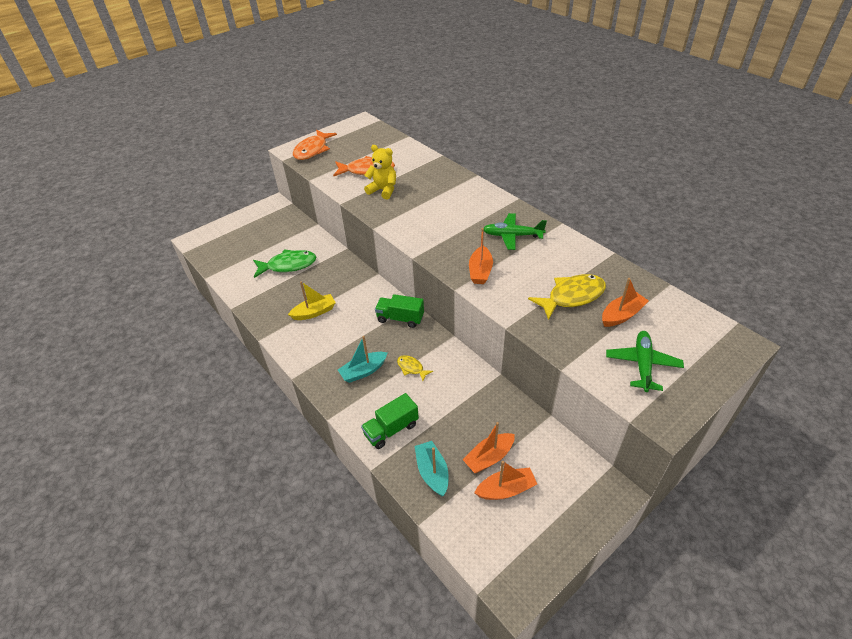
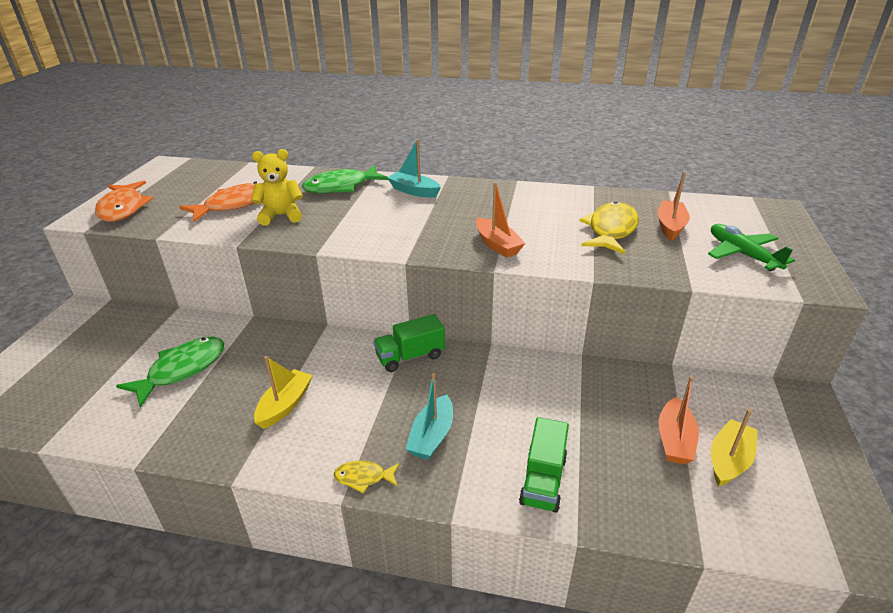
camera: 40 degrees left, 10 degrees down
(411, 368) = (485, 400): yellow fish -> yellow fish (364, 477)
(432, 472) = (644, 495): turquoise boat -> turquoise boat (414, 191)
(439, 180) = (341, 187): none -> green fish
(506, 489) = (729, 460): orange boat -> yellow boat
(512, 236) = (485, 205): green plane -> none

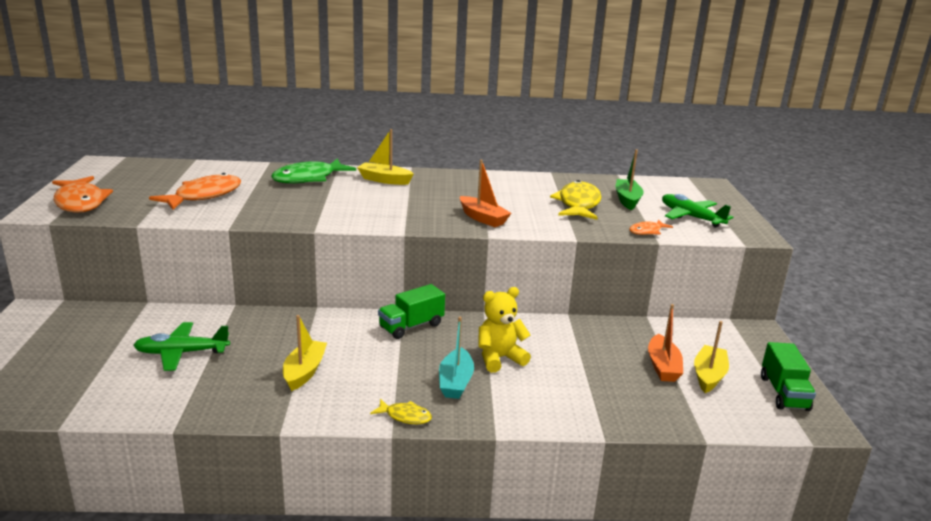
camera: 15 degrees left, 10 degrees down
(182, 370) = (181, 353): green fish -> green plane
(281, 216) = (260, 203): yellow teddy bear -> yellow teddy bear (499, 358)
(364, 477) = (405, 416): yellow fish -> yellow fish turned 150 degrees counterclockwise
(414, 191) = (384, 180): turquoise boat -> yellow boat
(543, 480) = (564, 402): green truck -> green truck (783, 393)
(670, 226) = (627, 200): orange boat -> green boat
(682, 272) = (647, 231): none -> orange fish

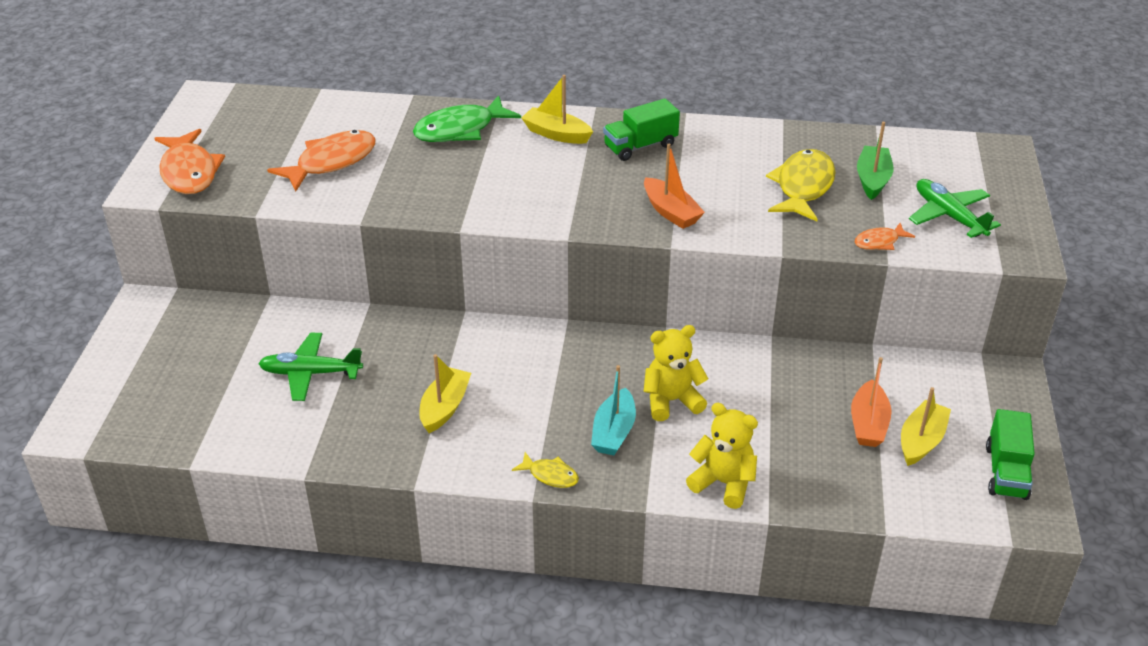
camera: 10 degrees right, 15 degrees up
(411, 326) = (574, 346): green truck -> green truck (640, 146)
(558, 414) = (723, 483): none -> yellow teddy bear

